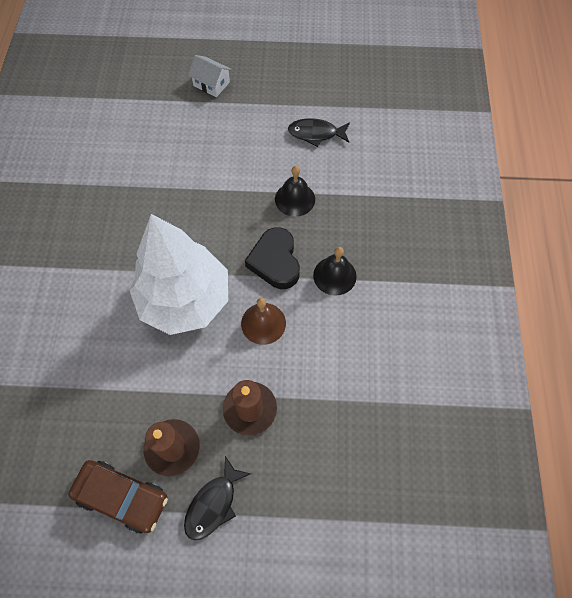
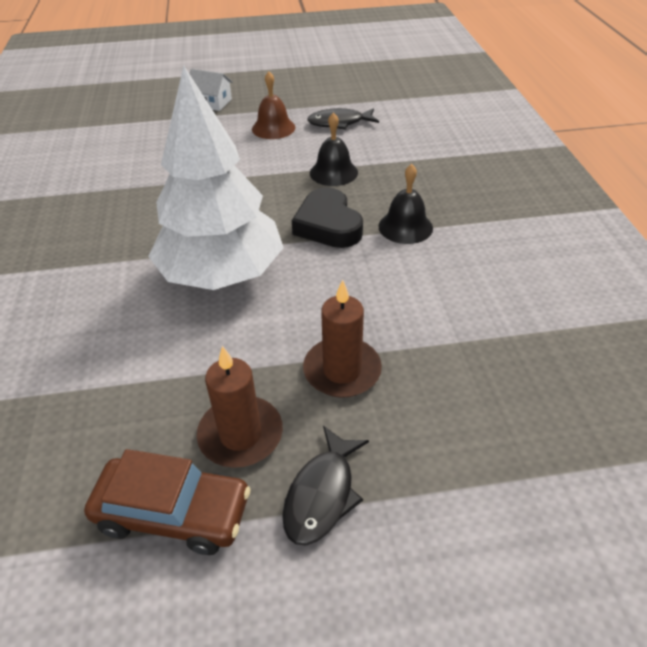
camera: 10 degrees left, 20 degrees down
(263, 323) = (331, 281): brown bell -> brown bell (273, 128)

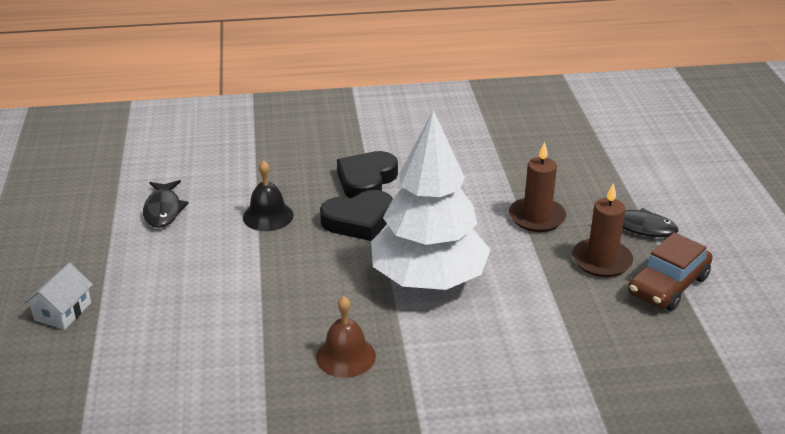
camera: 90 degrees left, 10 degrees down
(173, 512) = (668, 285): brown car -> brown car turned 150 degrees counterclockwise
(273, 128) = (157, 257): brown bell -> brown bell (345, 356)
(405, 227) = (366, 180): black bell -> black heart

